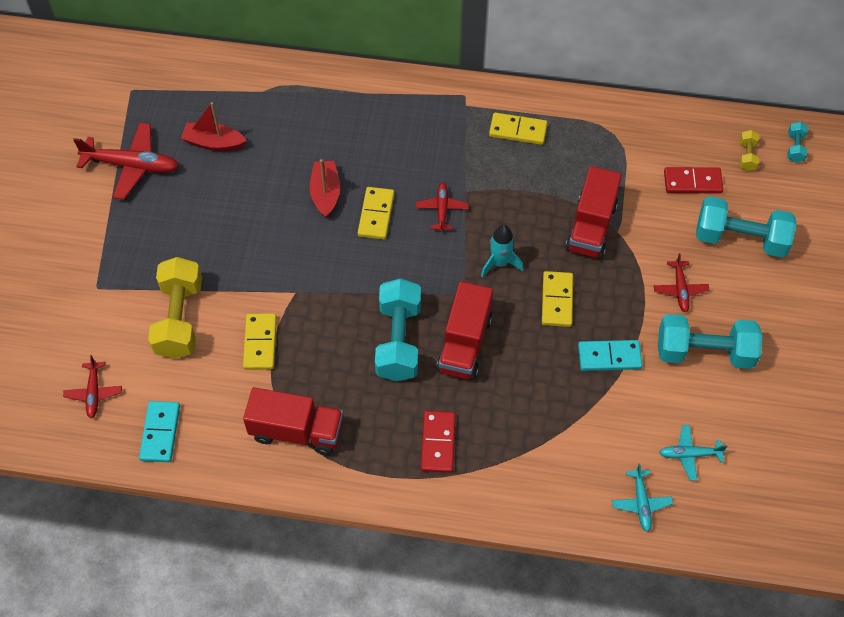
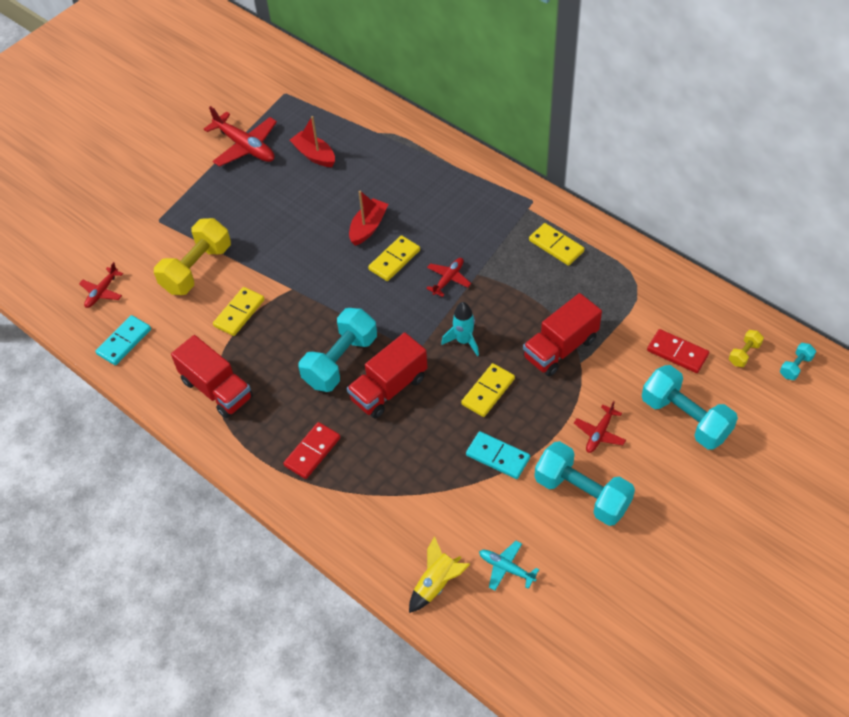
camera: 35 degrees right, 5 degrees down
(641, 503) = (436, 584): turquoise plane -> yellow rocket

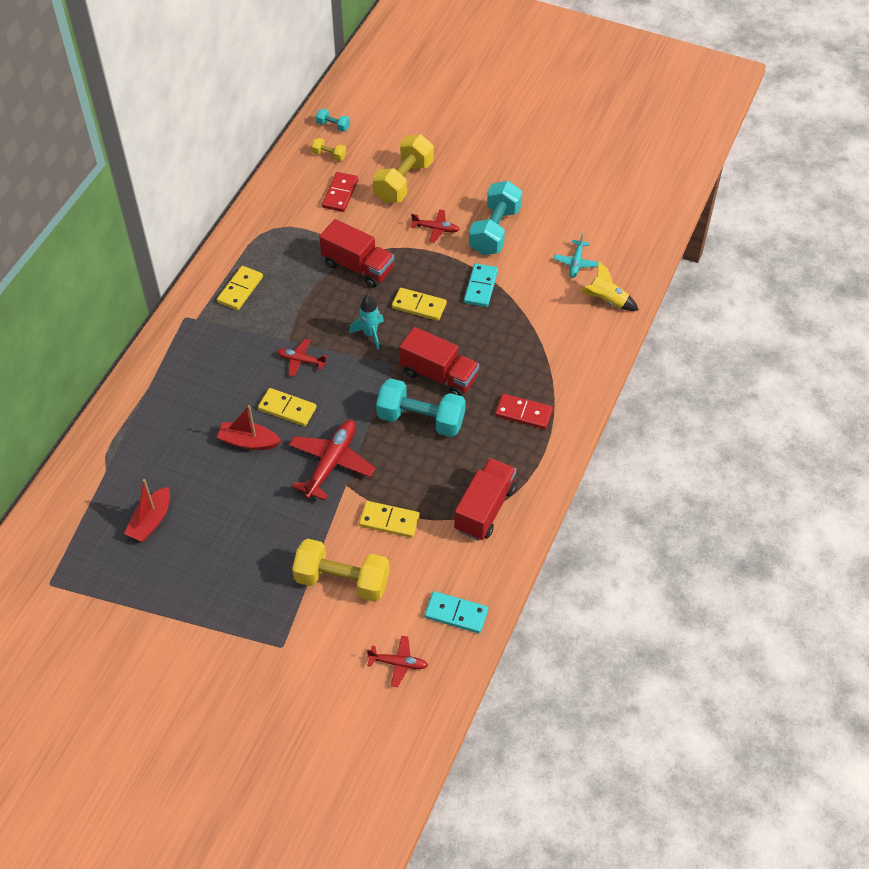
camera: 110 degrees left, 0 degrees up
(245, 146) = (147, 596): red plane -> red plane (331, 463)
(685, 418) = (403, 181): turquoise dumbbell -> yellow dumbbell

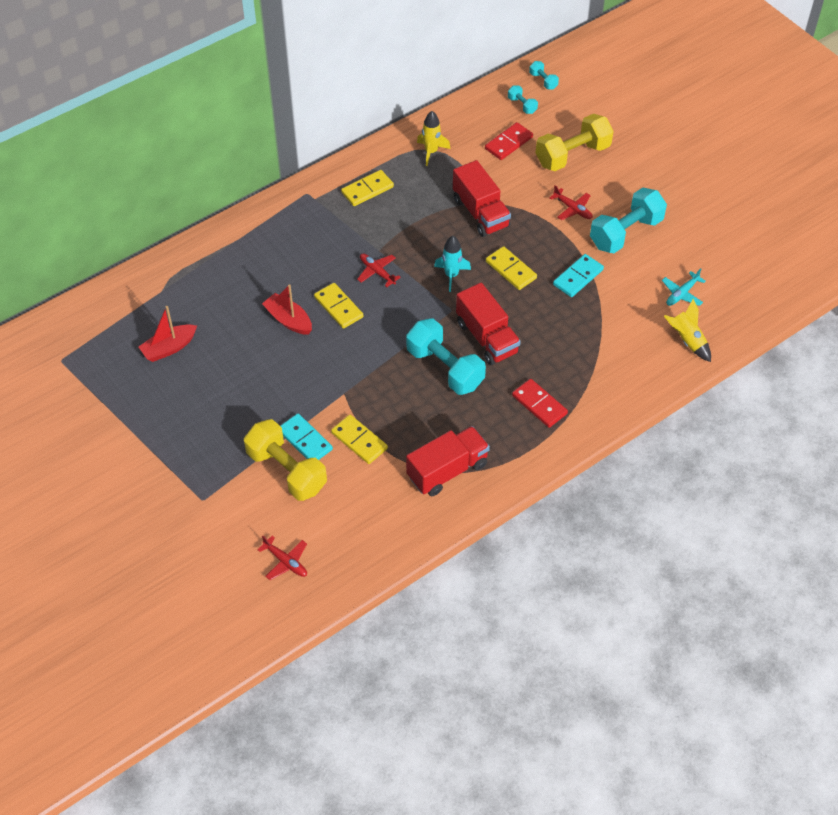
camera: 30 degrees right, 0 degrees up
(275, 230) = (431, 152): none -> yellow rocket
(329, 155) = (522, 105): yellow dumbbell -> turquoise dumbbell
(331, 463) = (344, 369): red plane -> none
(456, 613) = (362, 546): turquoise domino -> turquoise domino (305, 440)

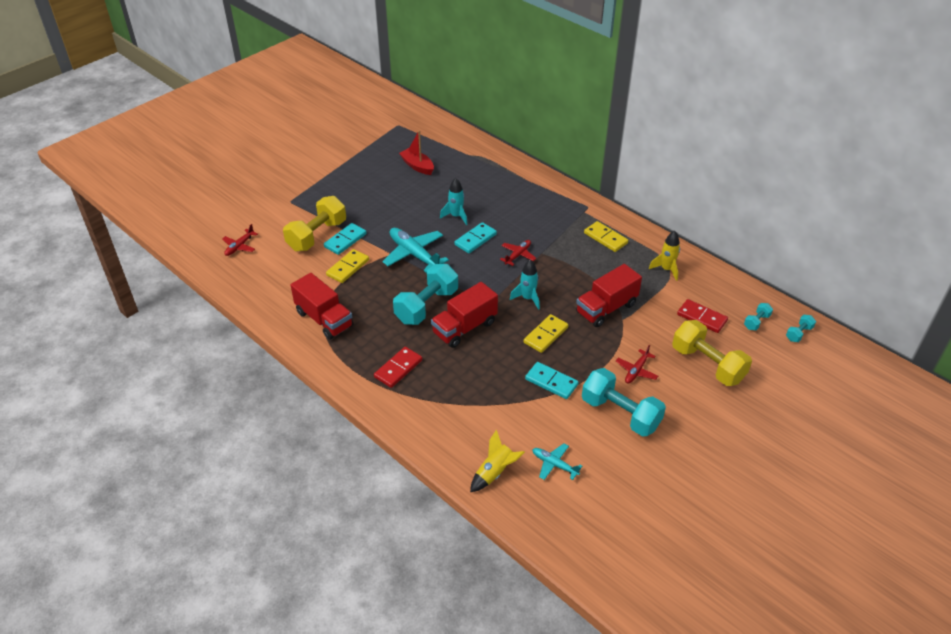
camera: 80 degrees right, 10 degrees down
(288, 320) = (456, 216): red boat -> turquoise rocket
(338, 307) = (475, 239): yellow domino -> turquoise domino
(351, 370) = (414, 254): none -> turquoise plane

